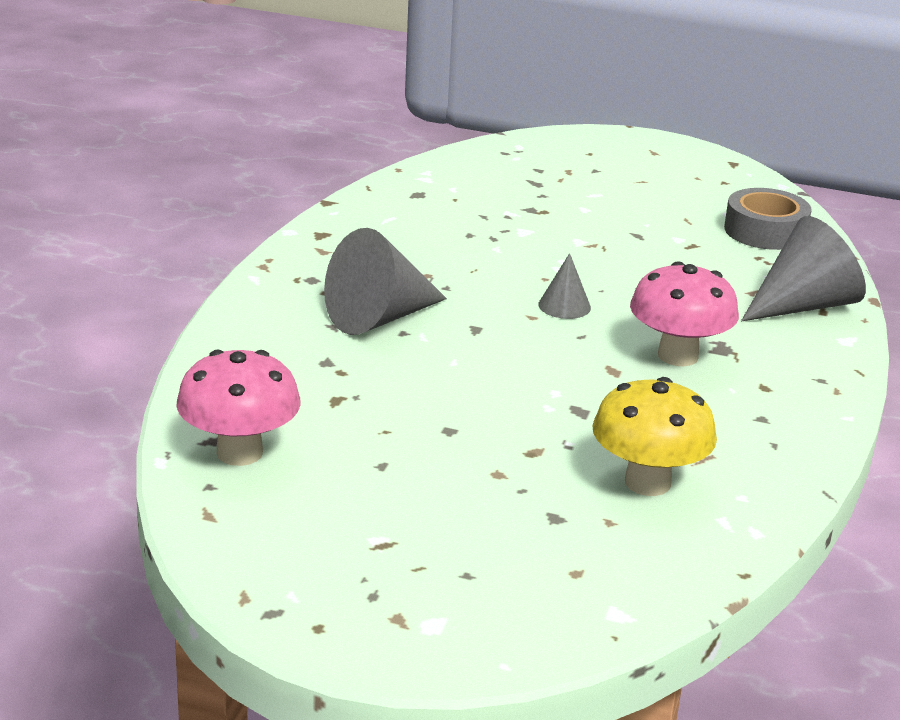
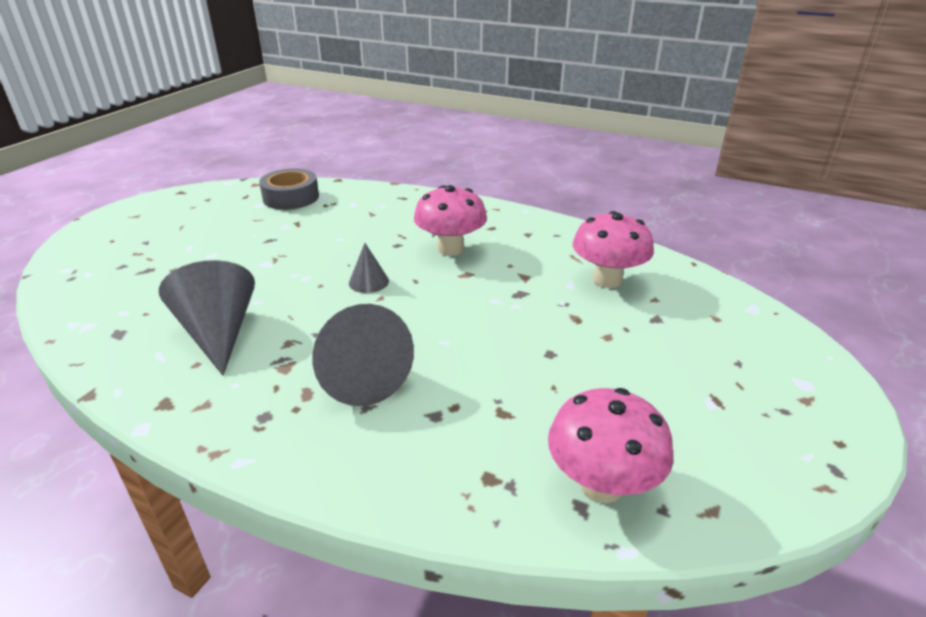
camera: 80 degrees left, 5 degrees up
(647, 483) = (607, 280): yellow mushroom -> pink mushroom
(803, 305) = (395, 202): grey cone -> grey cone (218, 333)

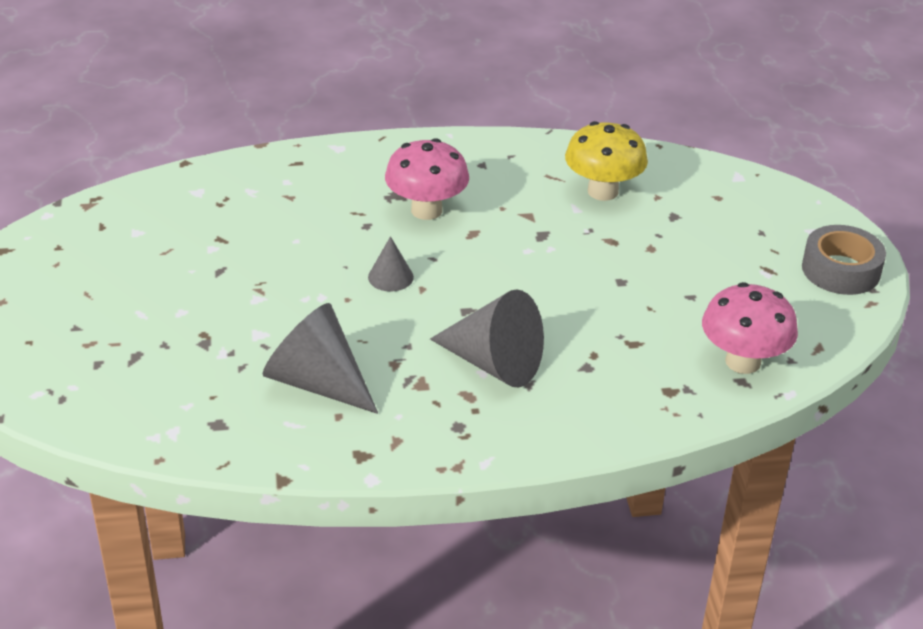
camera: 35 degrees left, 5 degrees up
(291, 197) = (163, 208): grey tape -> grey tape (841, 270)
(607, 280) = (602, 191): pink mushroom -> yellow mushroom

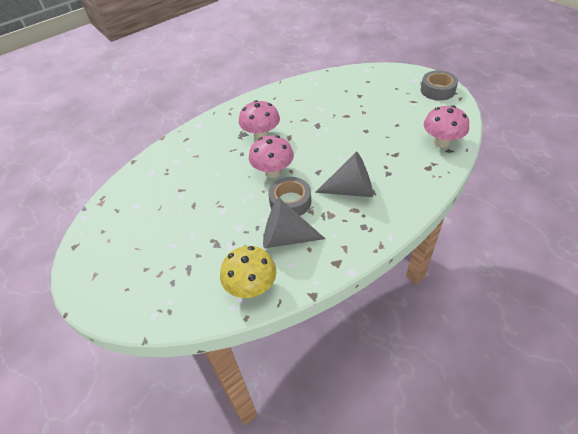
camera: 25 degrees left, 10 degrees up
(375, 335) = (290, 202): none -> grey tape
(390, 277) = (273, 172): grey cone -> pink mushroom
(602, 191) = (323, 97): yellow mushroom -> yellow mushroom (251, 287)

